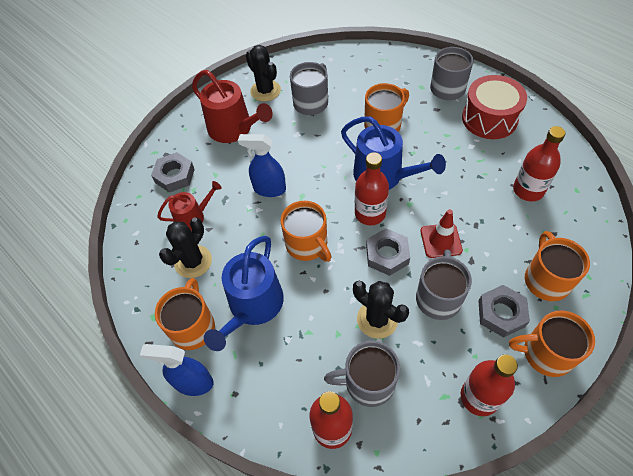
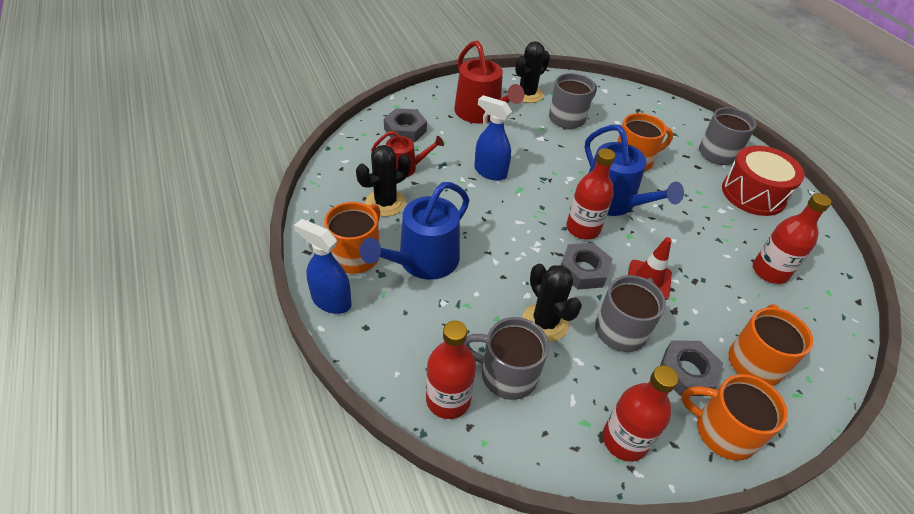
camera: 15 degrees right, 10 degrees down
(265, 91) = (527, 94): black cactus -> black cactus turned 60 degrees clockwise
(307, 245) = (504, 231): orange mug -> none

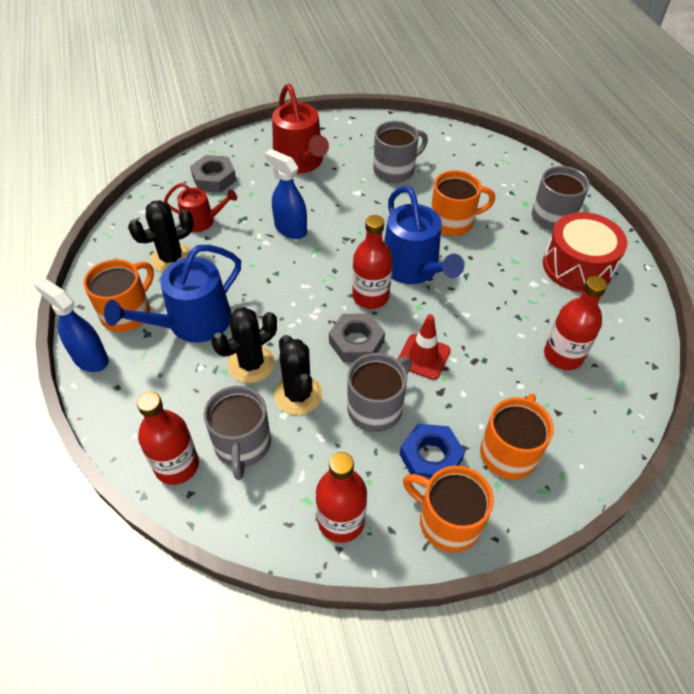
camera: 10 degrees right, 5 degrees up
(507, 374) = (242, 445): grey mug -> grey mug turned 120 degrees counterclockwise
(527, 94) = (358, 141): black cactus -> black cactus (251, 364)
(686, 372) = (430, 457): grey nut -> blue nut

